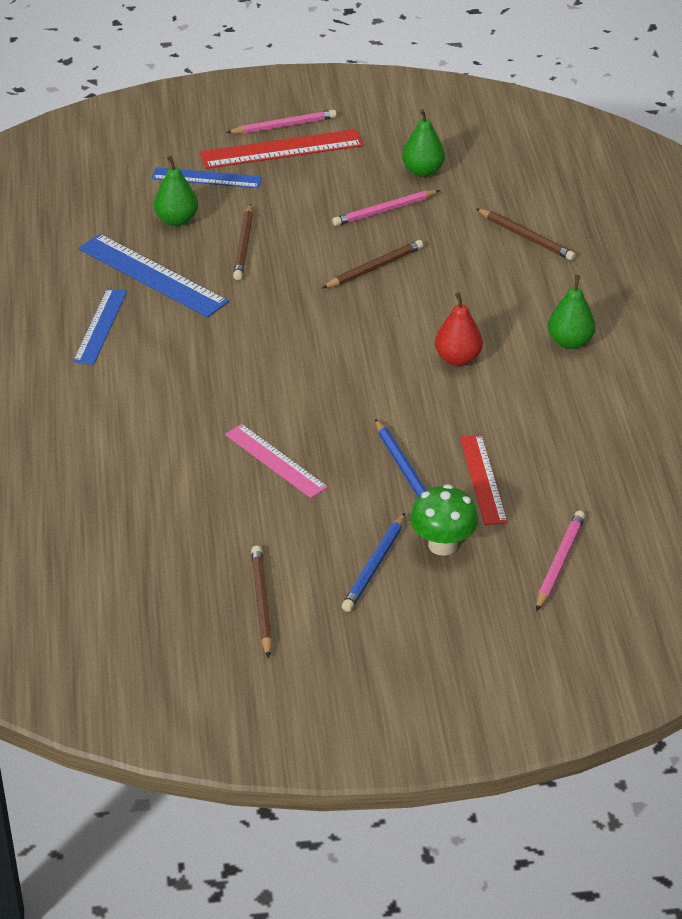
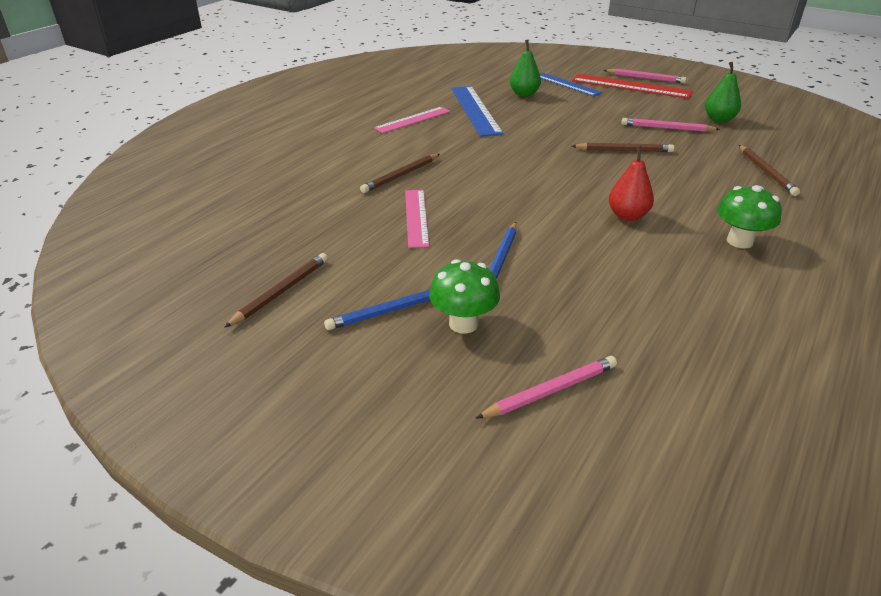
camera: 40 degrees right, 5 degrees down
(100, 326) = (413, 120): blue ruler -> pink ruler
(244, 245) = (549, 115): brown pencil -> brown pencil (401, 175)
(483, 479) = (555, 295): red ruler -> none
(570, 342) = (739, 241): green pear -> green mushroom

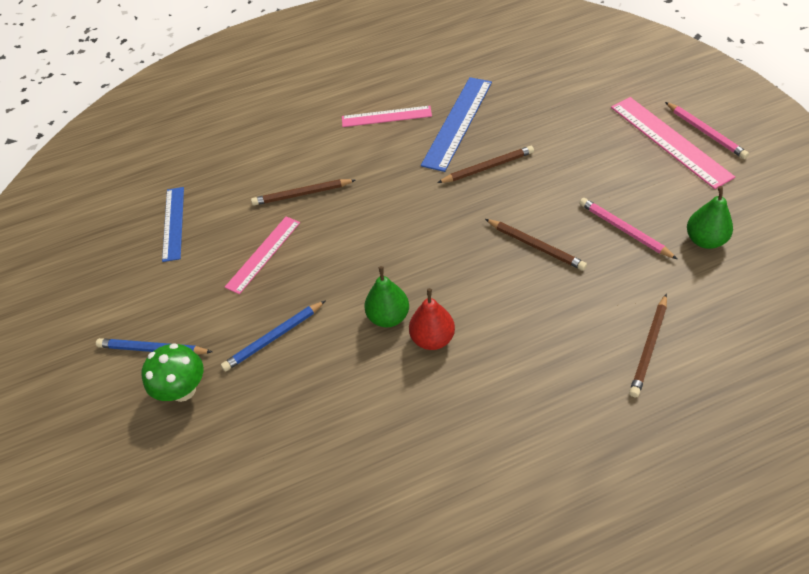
camera: 40 degrees right, 15 degrees up
(281, 291) = (106, 291): brown pencil -> brown pencil (488, 167)
(524, 94) = (533, 113): green pear -> green pear (388, 317)
(550, 390) = (172, 487): pink pencil -> none
(567, 84) = (598, 112): blue ruler -> blue ruler (173, 223)
(630, 86) = (669, 141): red ruler -> pink ruler
(739, 241) = (495, 425): green mushroom -> none

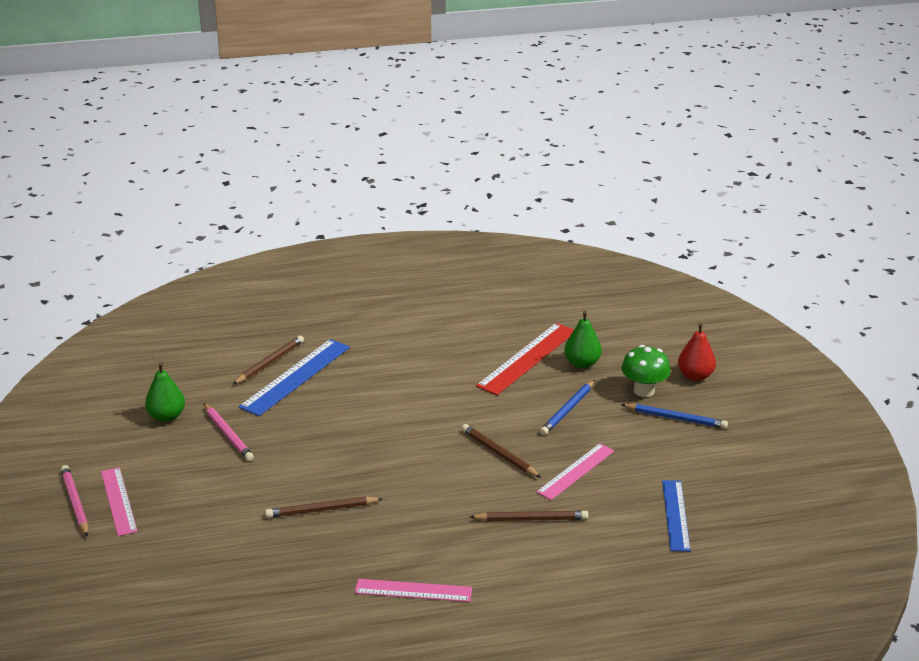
camera: 175 degrees left, 20 degrees down
(273, 338) = (567, 410): blue pencil -> blue pencil turned 150 degrees clockwise
(328, 424) = (527, 358): none -> red ruler
(388, 317) = (465, 408): green pear -> green pear (582, 363)
(432, 339) = (433, 390): red pear -> red pear (695, 376)
(457, 122) = (330, 565): blue ruler -> blue ruler (296, 377)
(536, 246) = (314, 436): brown pencil -> brown pencil (499, 453)
(669, 141) = (118, 501): pink ruler -> pink ruler, size x0.66

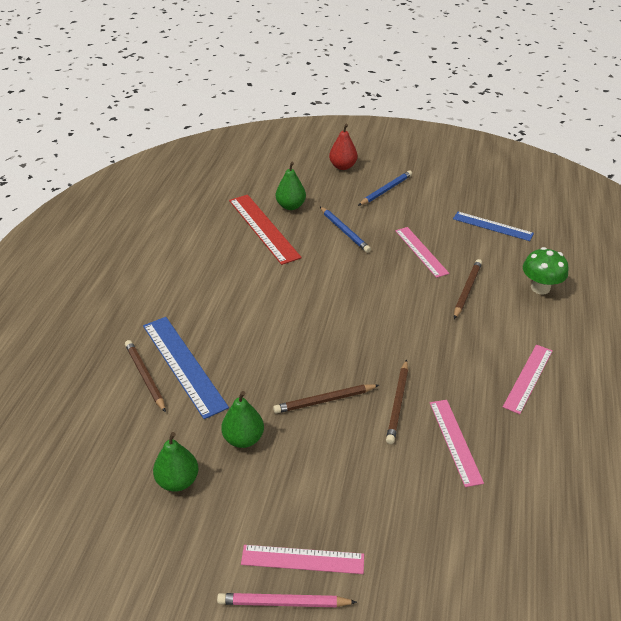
camera: 65 degrees left, 10 degrees up
(228, 434) = (243, 439): pink pencil -> green pear
(292, 557) = (455, 441): none -> pink ruler
(499, 453) = (378, 280): brown pencil -> brown pencil (324, 400)
(644, 391) = (344, 192): green mushroom -> green mushroom (540, 288)

